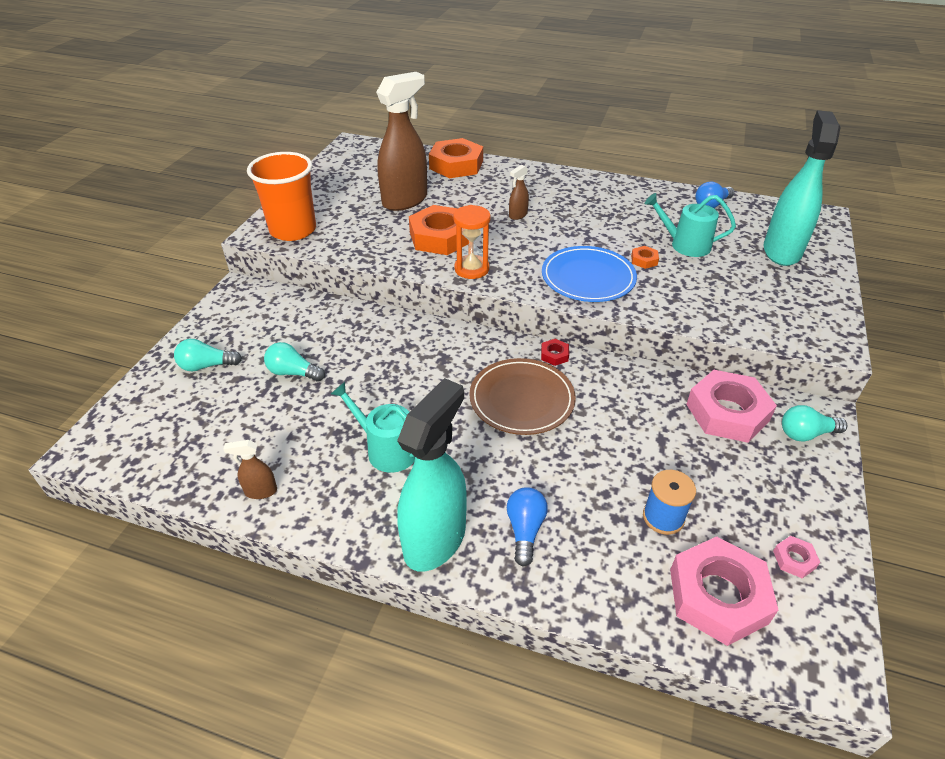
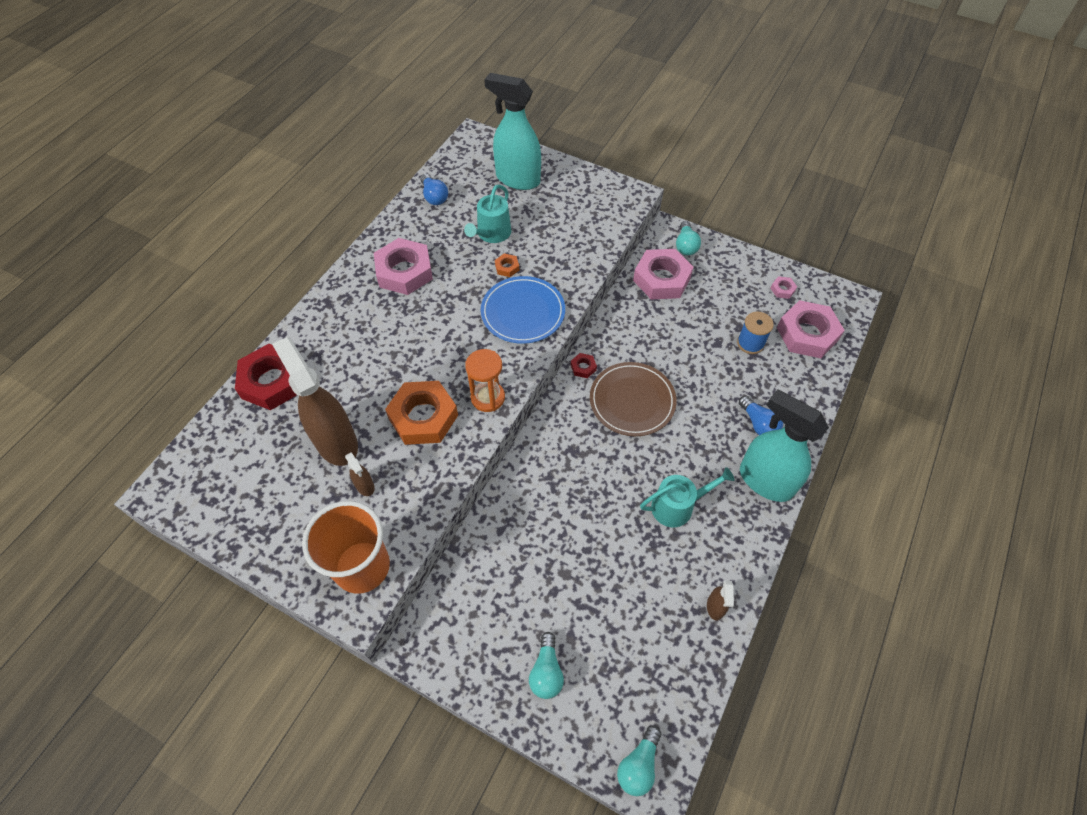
camera: 80 degrees left, 15 degrees up
(293, 373) = (571, 582): turquoise light bulb -> turquoise light bulb (638, 765)
(386, 449) = (677, 506): turquoise watering can -> turquoise watering can turned 150 degrees counterclockwise
(456, 165) = (272, 381): orange nut -> red nut
(518, 215) = (403, 343): brown spray bottle -> brown spray bottle (365, 486)
(525, 530) = (758, 423): blue light bulb -> blue light bulb turned 135 degrees counterclockwise
(602, 203) = (404, 271): none -> pink nut

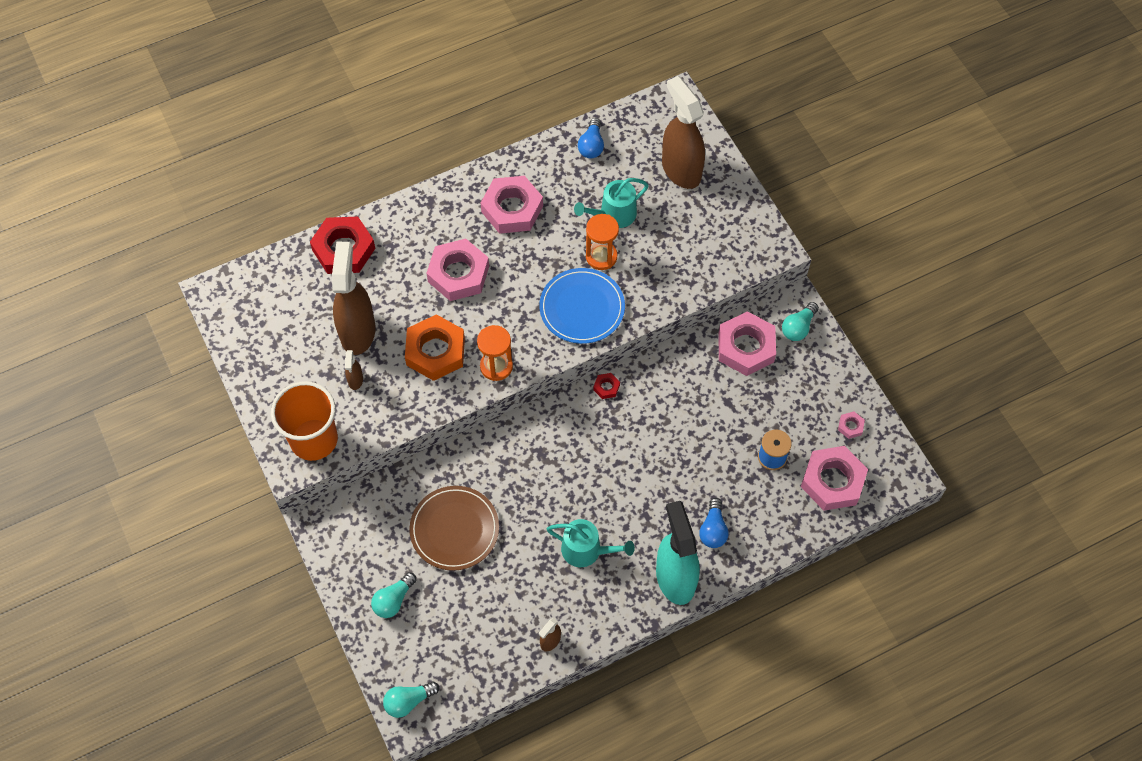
camera: 35 degrees right, 5 degrees up
(396, 344) = (458, 274): none -> pink nut
(507, 267) = (601, 256): orange nut -> orange hourglass
(517, 179) = (680, 169): turquoise spray bottle -> brown spray bottle
(632, 401) = (623, 442): brown plate -> brown plate (454, 529)

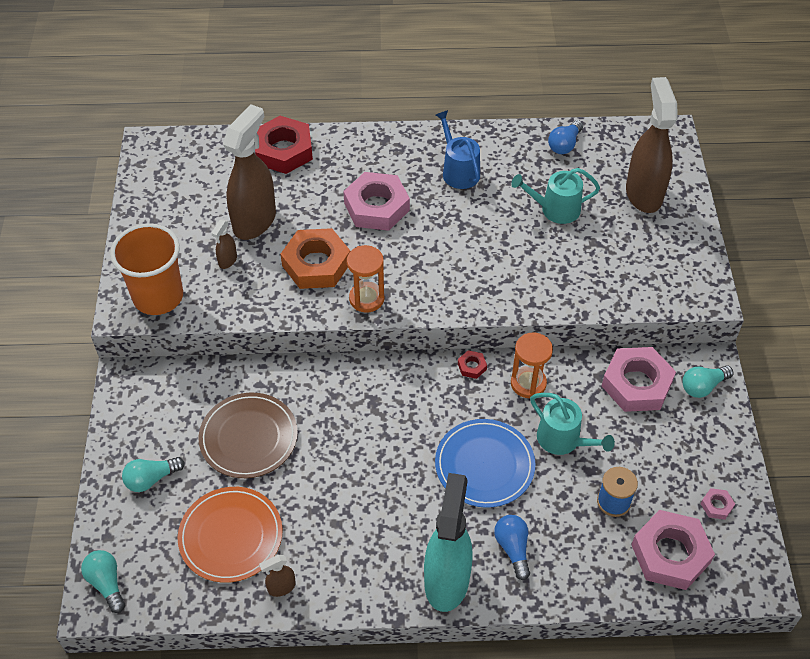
camera: 25 degrees right, 10 degrees down
(408, 701) = (107, 583): turquoise light bulb -> turquoise light bulb turned 60 degrees clockwise
(487, 618) = (231, 536): none -> orange plate
(512, 209) = (458, 171): pink nut -> blue watering can
(582, 308) = (480, 278): blue plate -> blue plate (484, 465)
(586, 550) = (368, 512): turquoise watering can -> turquoise watering can (563, 440)
(601, 256) = (523, 241): orange hourglass -> orange hourglass (528, 383)
(713, 529) = (513, 548): blue light bulb -> blue light bulb turned 135 degrees clockwise

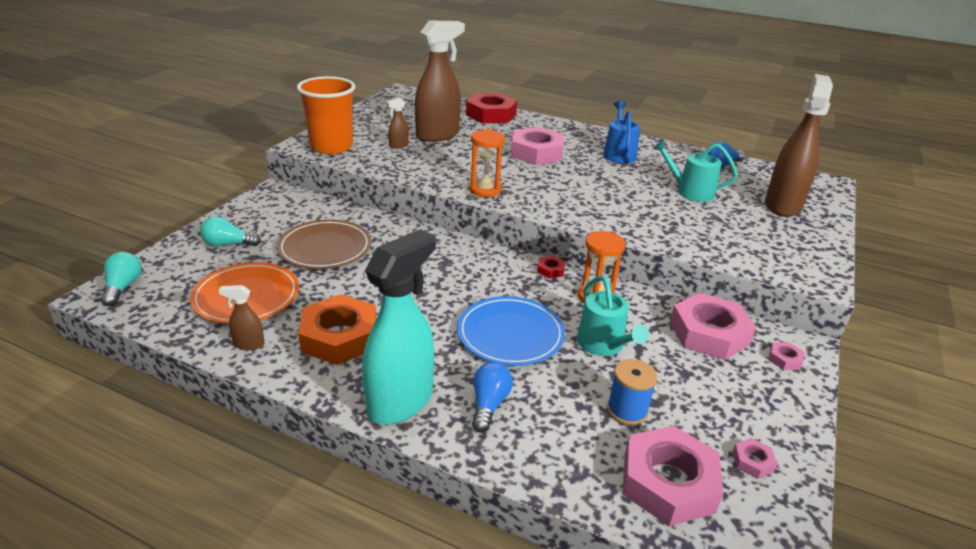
camera: 25 degrees right, 20 degrees down
(316, 264) = (462, 164): orange nut -> orange nut (340, 337)
(703, 386) = (784, 359): turquoise light bulb -> pink nut

